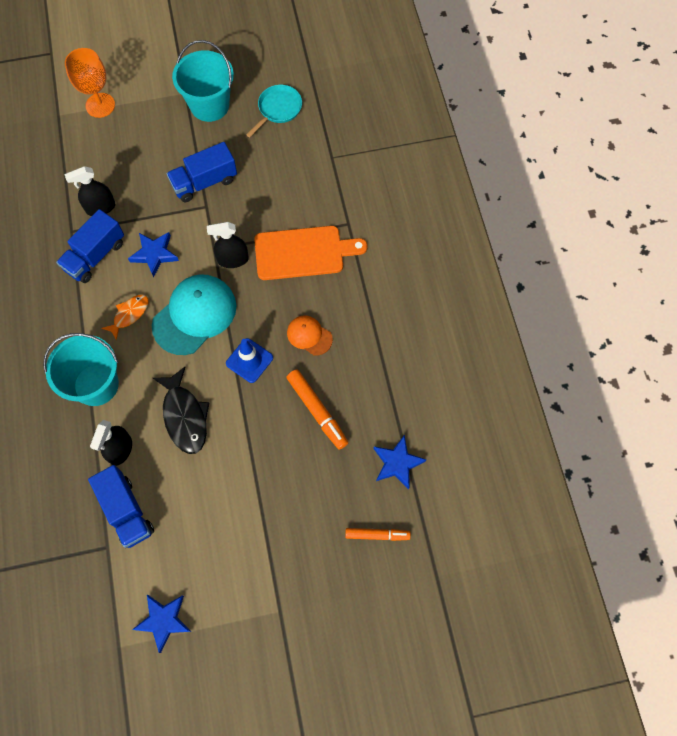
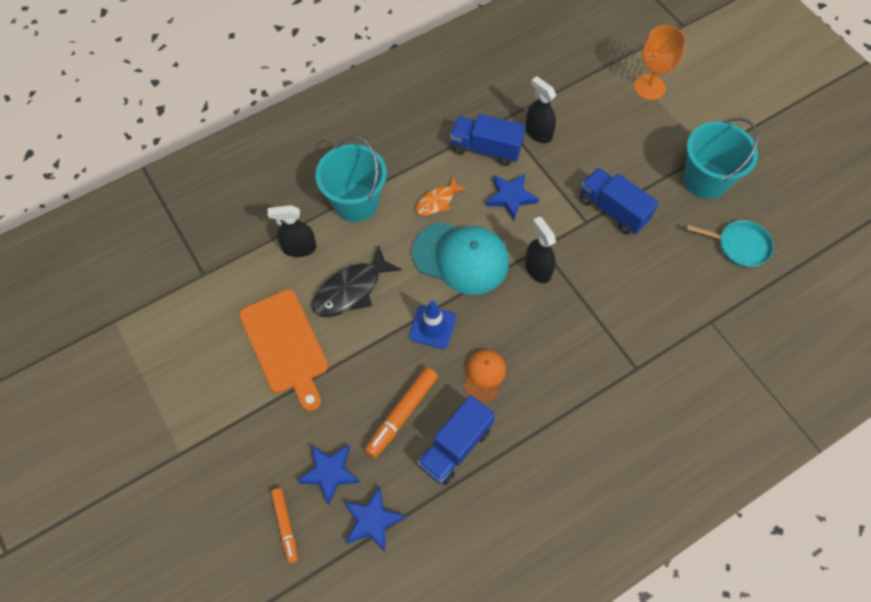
camera: 70 degrees right, 5 degrees down
(126, 511) = (241, 277): blue truck -> blue truck (455, 447)
(129, 314) = (437, 201): orange fish -> orange fish turned 120 degrees clockwise
(163, 620) = (146, 349): blue star -> blue star (330, 473)
(303, 253) = (578, 334): orange cutting board -> orange cutting board (285, 345)

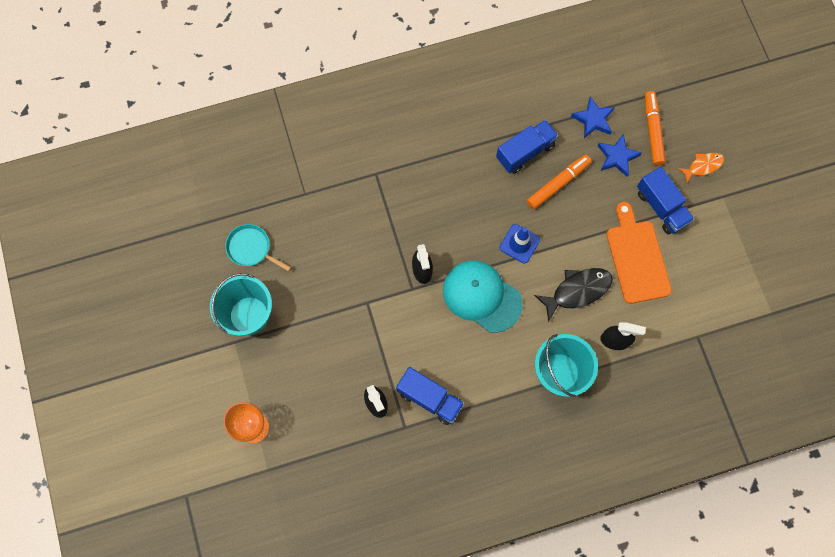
camera: 165 degrees left, 10 degrees up
(285, 526) = (652, 131): orange marker -> orange marker, size x1.51
(437, 201) = (487, 355): orange fish -> orange fish (703, 166)
(484, 375) = (490, 196): orange cap -> none
(510, 197) = (423, 342): blue star -> none
(613, 210) = (340, 307): blue truck -> blue truck (661, 207)

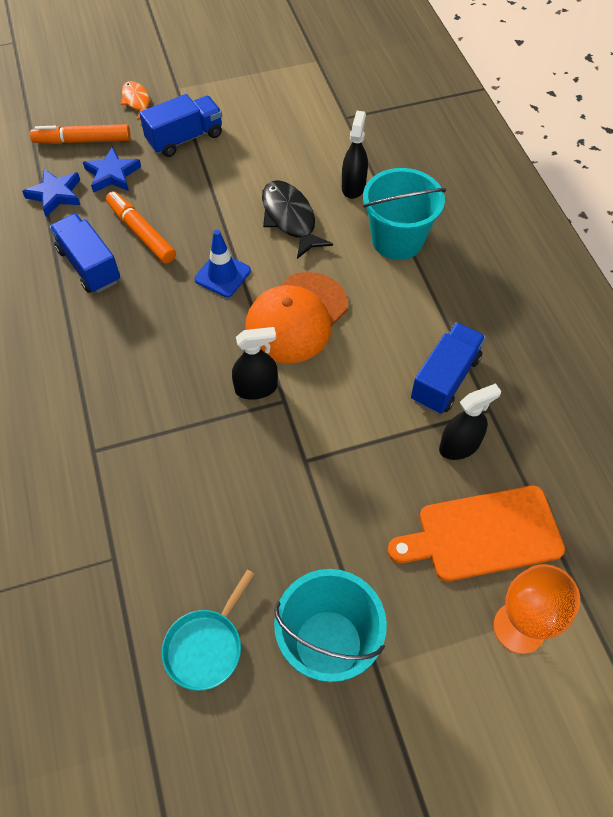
camera: 90 degrees left, 15 degrees down
(481, 296) = (296, 318): turquoise cap -> orange cap
(637, 258) = (249, 162): orange cutting board -> orange cutting board (483, 534)

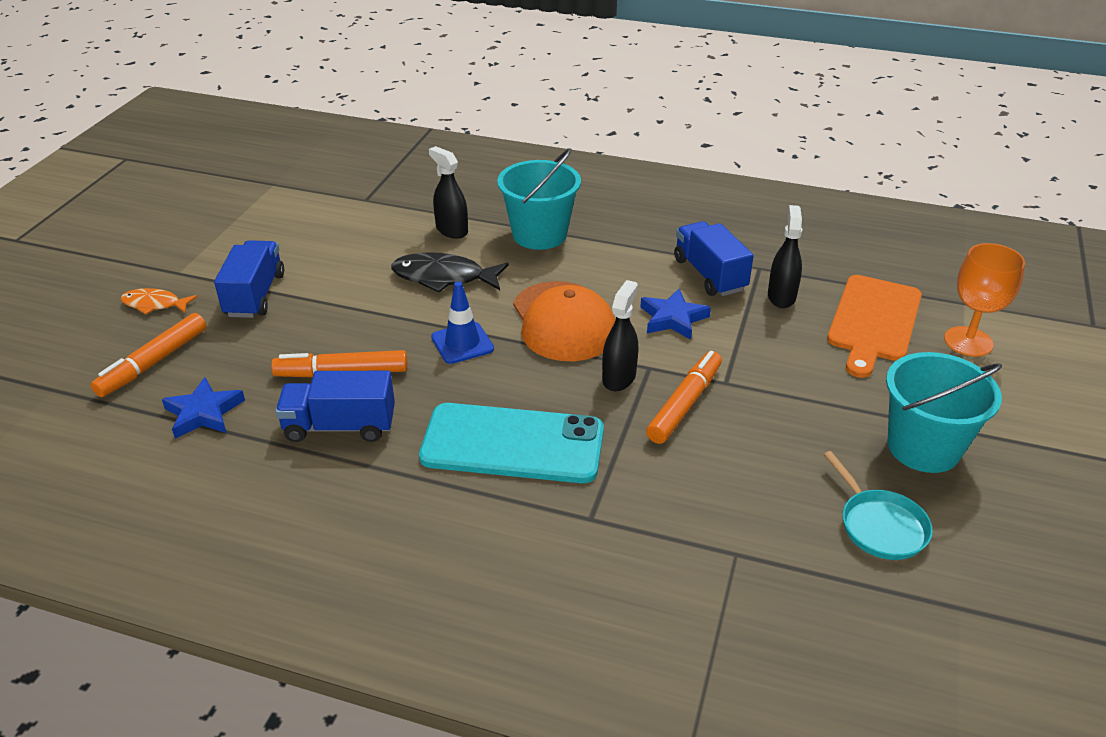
camera: 55 degrees left, 20 degrees down
(112, 174) = (233, 361): blue star -> blue star (673, 318)
(137, 365) = (512, 444): none -> turquoise phone
(257, 446) = (685, 404): none -> orange marker

